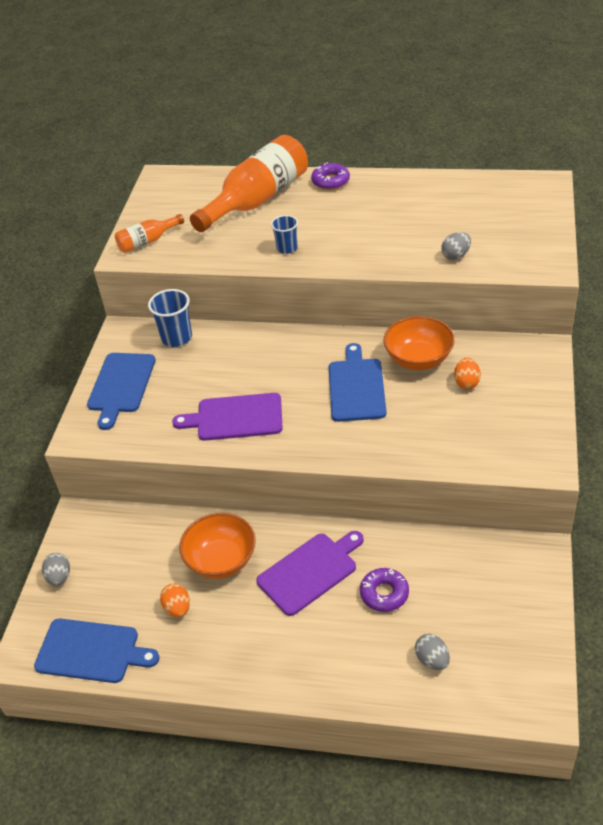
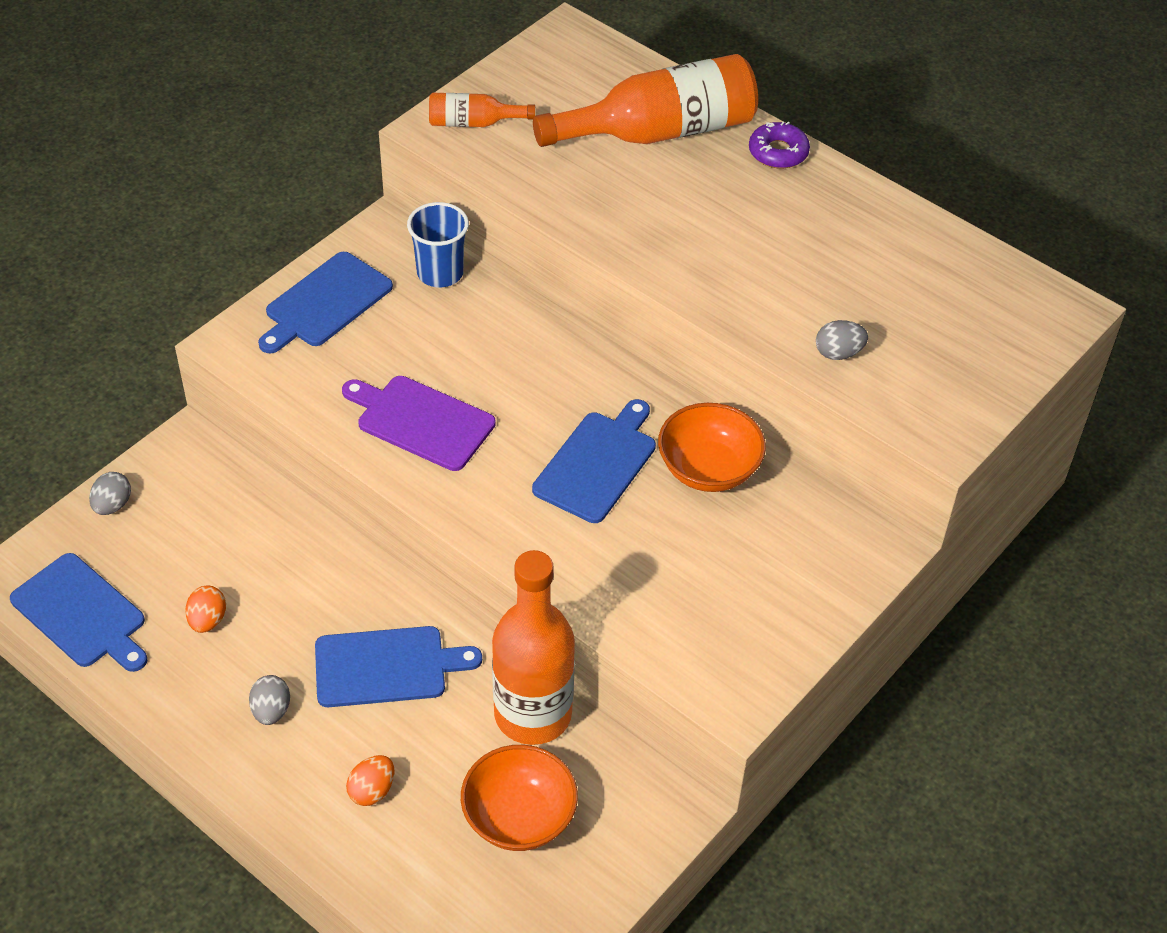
camera: 25 degrees right, 5 degrees up
(221, 560) = (299, 592): orange bowl -> orange bowl (519, 817)
(287, 248) = (634, 225): blue cup -> none
(310, 571) = (387, 667): purple cutting board -> blue cutting board
(384, 593) = (447, 745): purple donut -> none
(416, 548) = (533, 714): none -> orange bottle
(432, 660) = (434, 857): grey egg -> grey egg (271, 711)
(466, 382) = (739, 536): orange egg -> orange egg (372, 790)

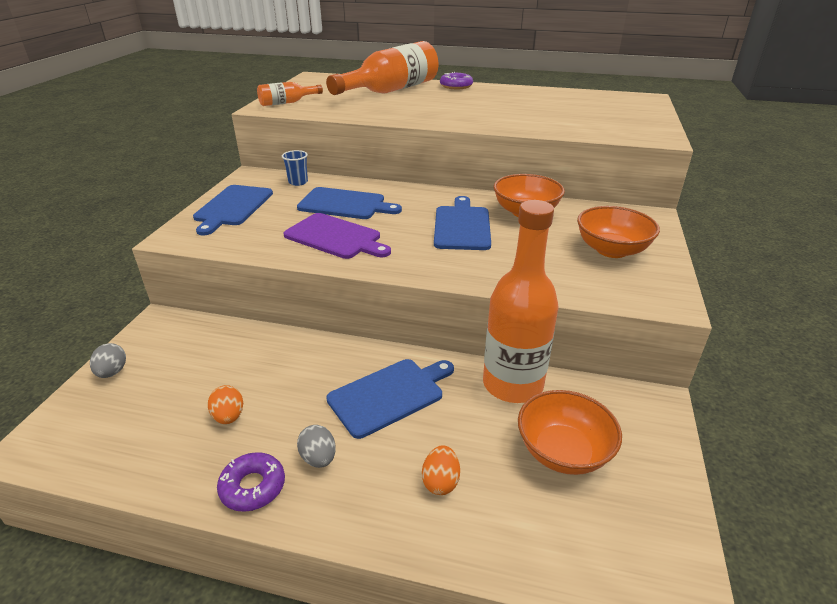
camera: 25 degrees left, 15 degrees down
(81, 614) = (110, 452): blue cutting board -> blue cutting board (345, 204)
(195, 714) = (253, 487): none -> purple donut
(421, 421) = (335, 237): purple cutting board -> purple cutting board turned 150 degrees counterclockwise
(440, 273) = (298, 182): blue cup -> blue cup, size x0.66
(755, 591) = (611, 250): none -> orange bowl
(838, 353) = (568, 126): grey egg -> none

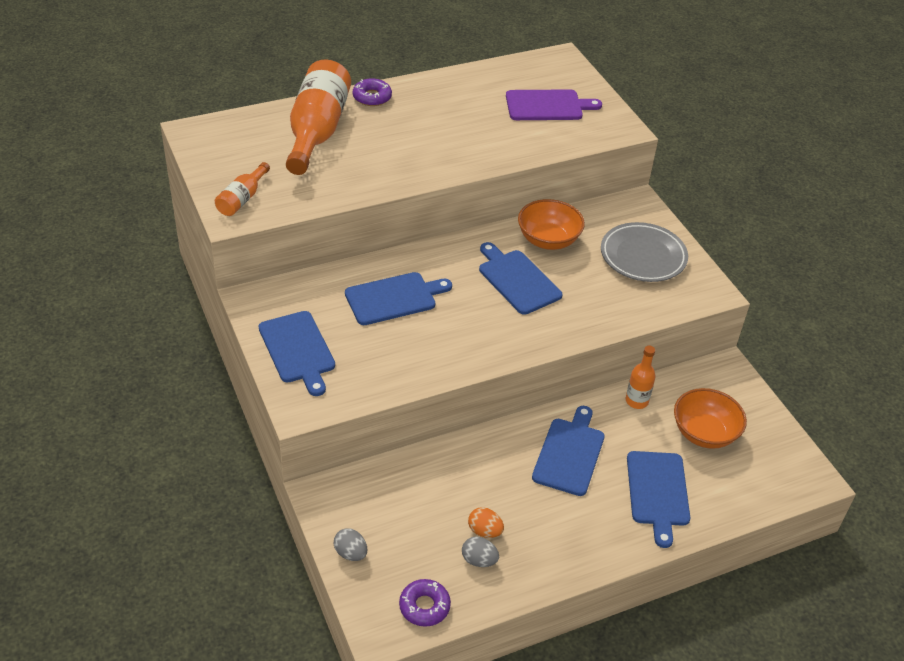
camera: 40 degrees left, 10 degrees up
(253, 487) = (558, 562): purple donut -> purple donut (424, 606)
(298, 182) = (312, 288): blue cup -> none
(318, 458) = (575, 521): grey egg -> grey egg (479, 560)
(335, 237) = (435, 341): purple cutting board -> purple cutting board (547, 106)
(440, 482) = (657, 492): orange egg -> blue cutting board
(512, 384) = (636, 401): orange bottle -> orange bottle, size x0.48
(611, 250) = (643, 256): orange bowl -> grey plate

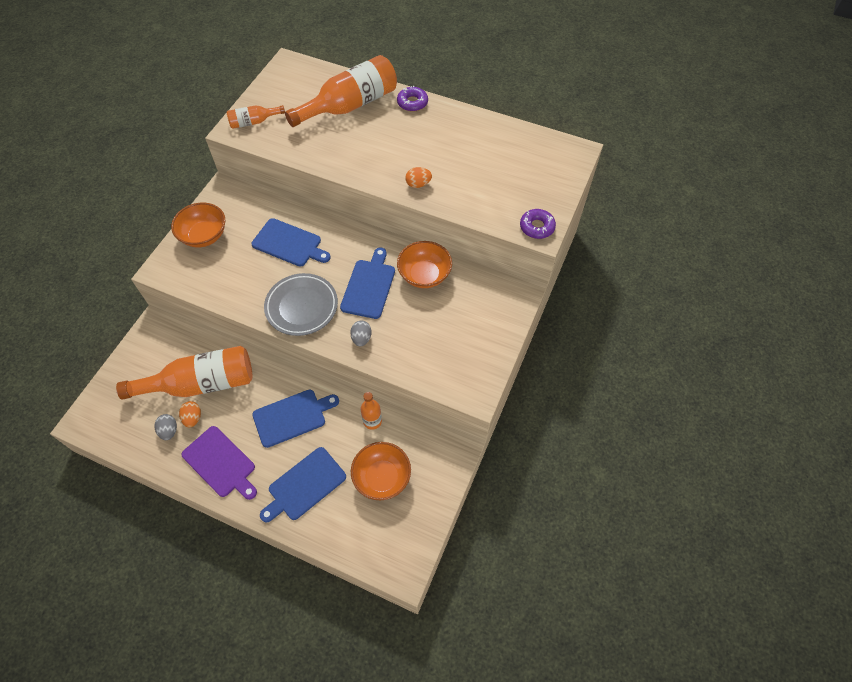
camera: 50 degrees right, 15 degrees up
(298, 350) = (204, 236): blue cutting board -> orange bowl
(350, 553) = (124, 369): grey egg -> grey egg (361, 338)
(424, 606) = (115, 429): purple donut -> purple donut (537, 227)
(447, 499) = (201, 383): none -> orange bottle
(478, 154) = (418, 184): none -> orange egg
(547, 106) = (513, 180): purple cutting board -> purple cutting board (220, 463)
(643, 256) = (466, 332): grey plate -> grey plate (302, 307)

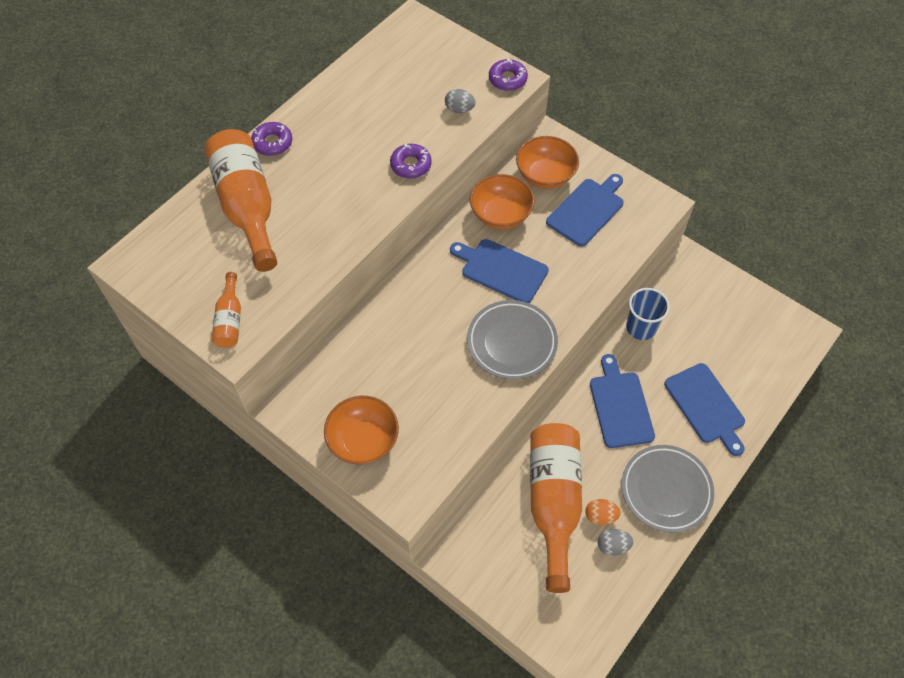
camera: 75 degrees left, 0 degrees up
(220, 463) = (666, 490): purple cutting board -> grey plate
(289, 244) = (410, 342): blue cutting board -> blue cutting board (587, 210)
(361, 338) = (571, 290): grey egg -> grey egg (459, 109)
(372, 421) = (641, 328): orange bottle -> blue cup
(382, 477) = (707, 331): orange bowl -> orange bowl (545, 175)
(418, 184) = (411, 165): orange egg -> purple donut

